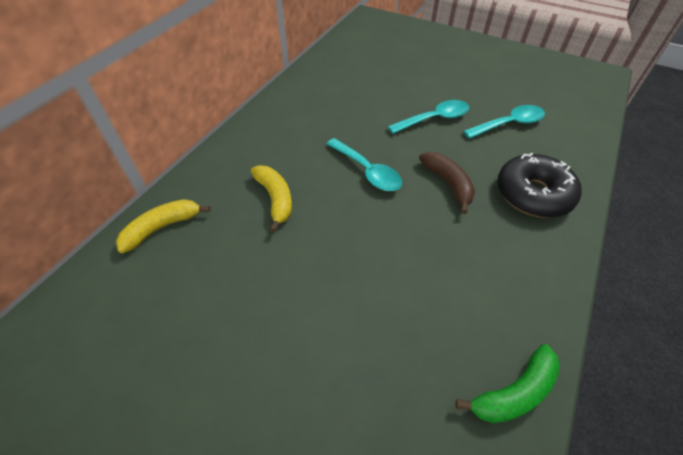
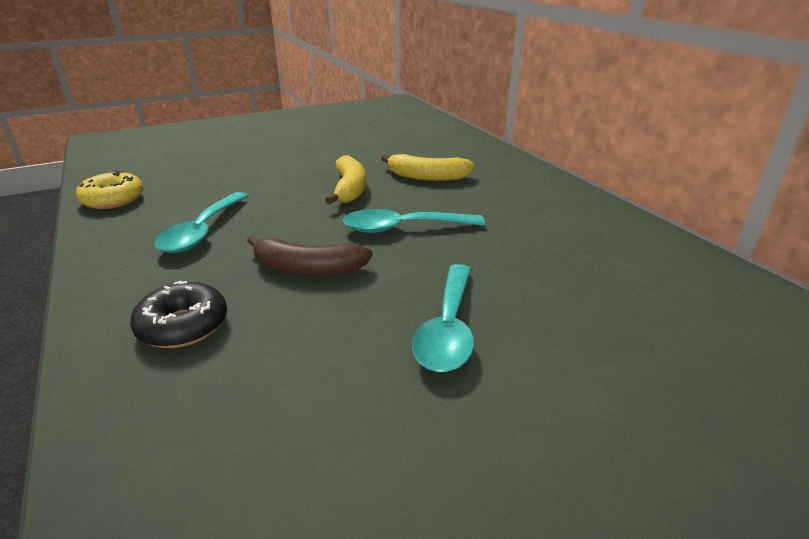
camera: 125 degrees right, 20 degrees down
(162, 228) = (451, 139): yellow banana -> yellow banana (349, 189)
(509, 124) = (329, 420): turquoise spoon -> turquoise spoon (202, 231)
(514, 392) = (113, 199): green banana -> yellow donut
(533, 194) = (183, 326): black donut -> black donut, size x0.64

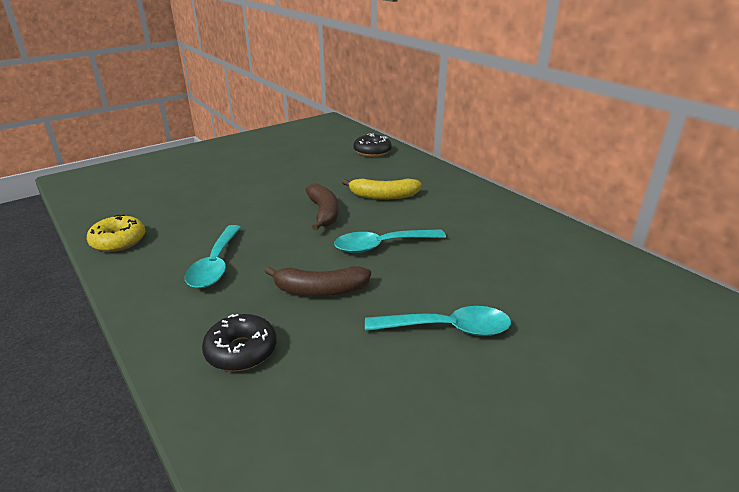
camera: 10 degrees left, 0 degrees up
(349, 189) = (324, 213): yellow banana -> brown banana
(432, 133) = (372, 151): none -> black donut
(448, 329) = (447, 328): turquoise spoon -> turquoise spoon turned 90 degrees counterclockwise

